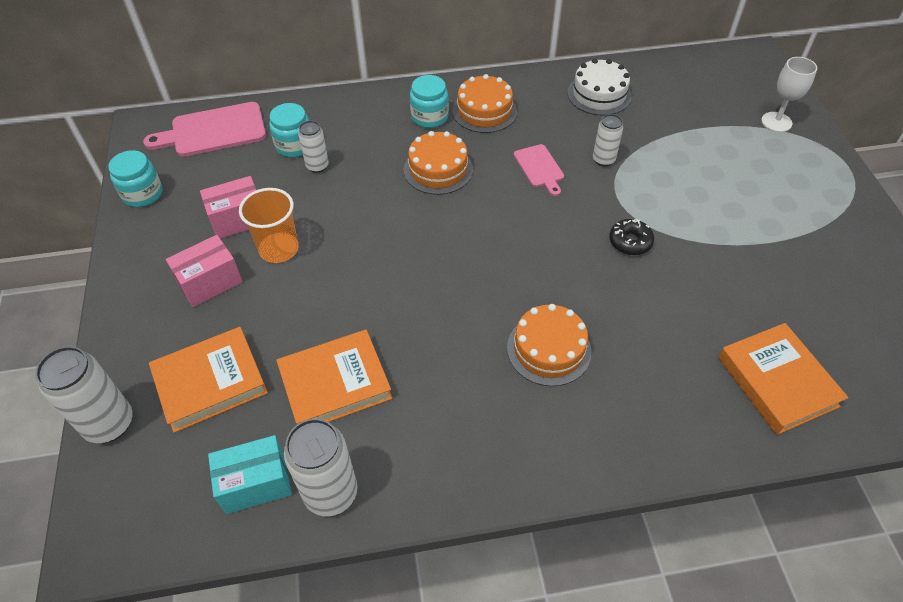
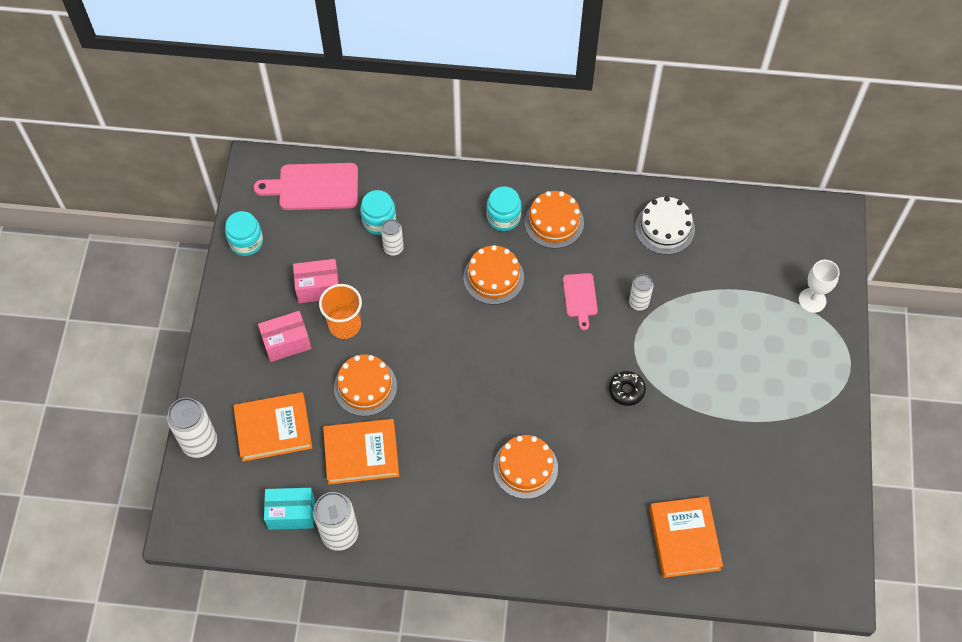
camera: 15 degrees right, 10 degrees up
(320, 307) = (365, 387): none -> orange cake

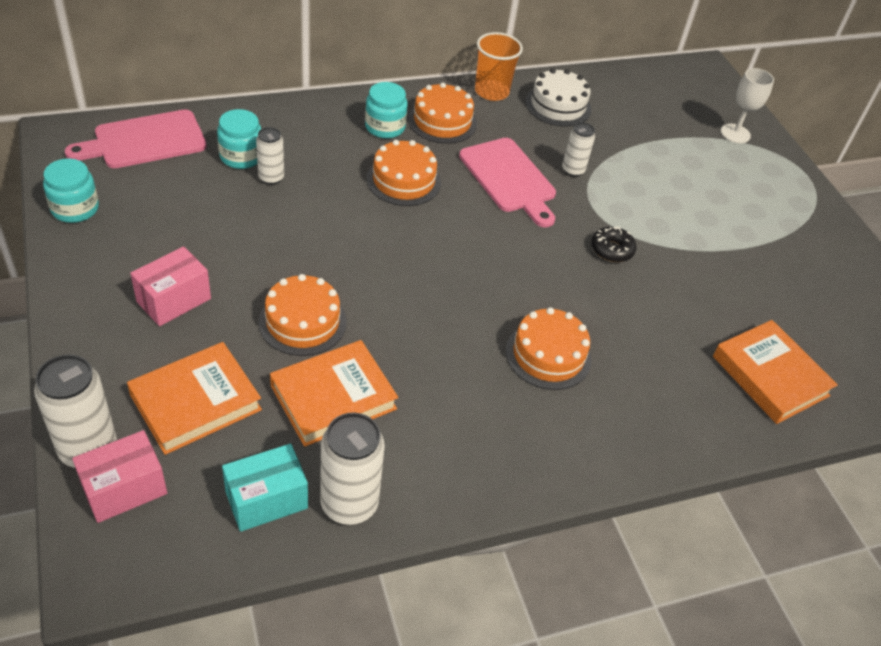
camera: 30 degrees left, 15 degrees down
(318, 288) = (192, 234): pink box -> pink box (124, 489)
(344, 325) = (245, 264): orange cup -> orange cup (491, 92)
(580, 297) = (509, 178): pink cutting board -> pink cutting board, size x1.74

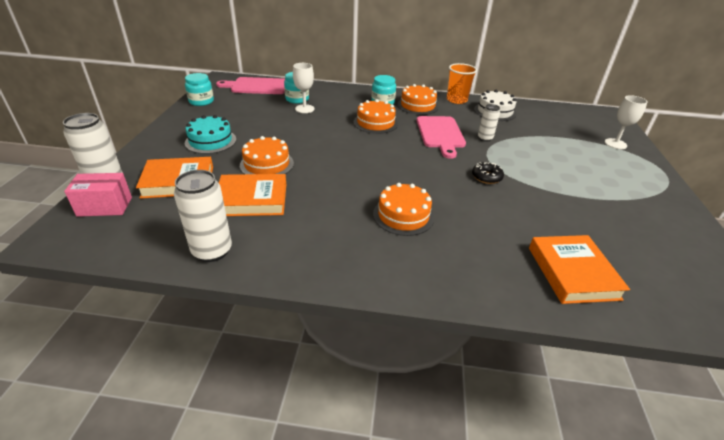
camera: 30 degrees right, 10 degrees down
(174, 300) = (210, 141): pink box -> turquoise cake
(266, 500) = (169, 234): turquoise box -> none
(271, 178) = (304, 109): white can -> white goblet

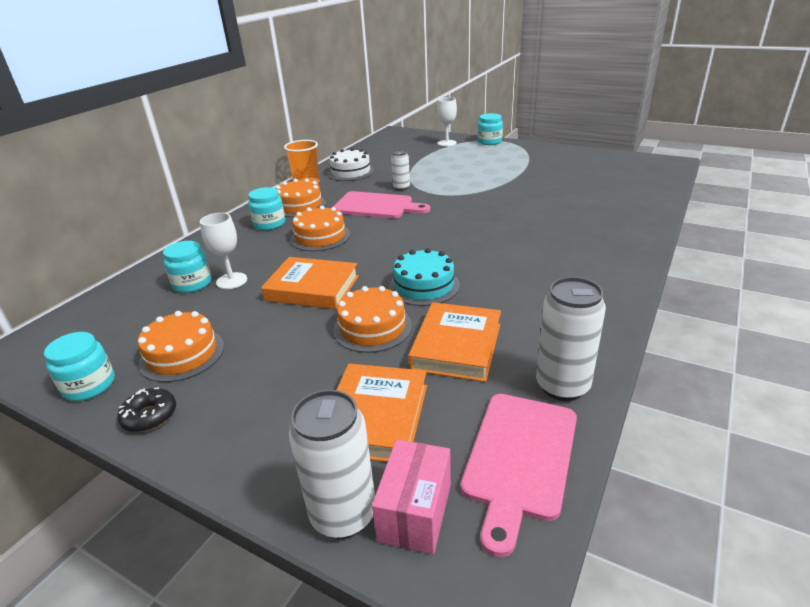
camera: 65 degrees left, 5 degrees down
(210, 141) = (263, 378): turquoise cake -> turquoise cake (424, 286)
(257, 86) = (98, 317): pink cutting board -> pink cutting board (519, 459)
(403, 215) = (523, 252): orange cake -> orange cake (182, 354)
(486, 177) = (473, 201): black donut -> black donut (150, 416)
(572, 273) = (616, 200): orange book -> orange book (312, 288)
(652, 168) = (489, 142): none -> turquoise jar

